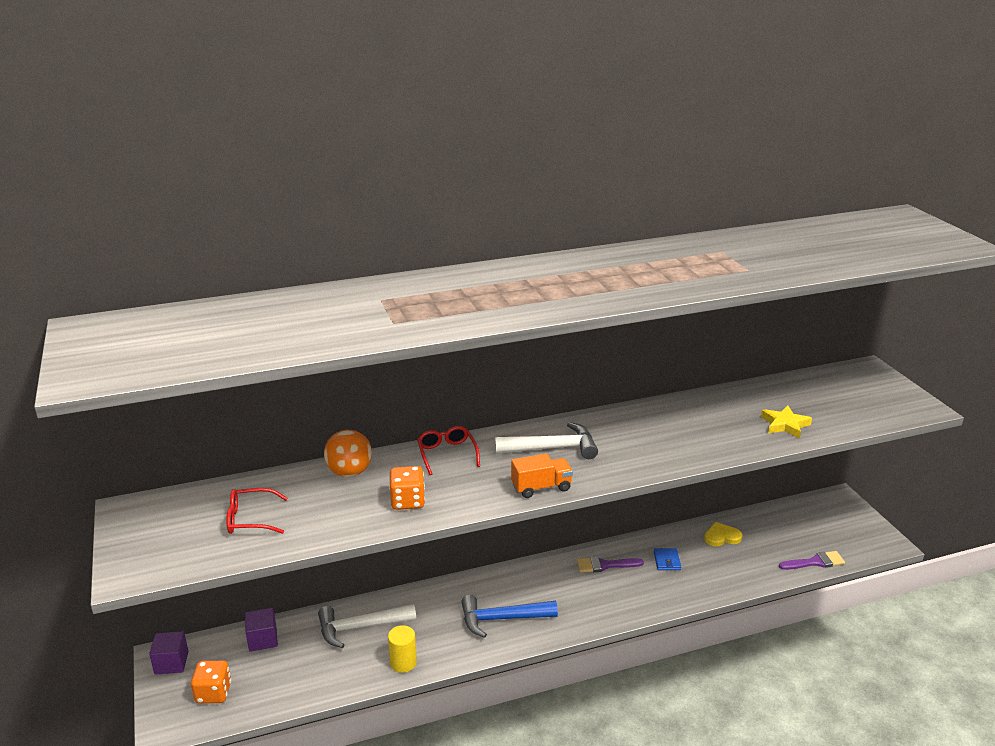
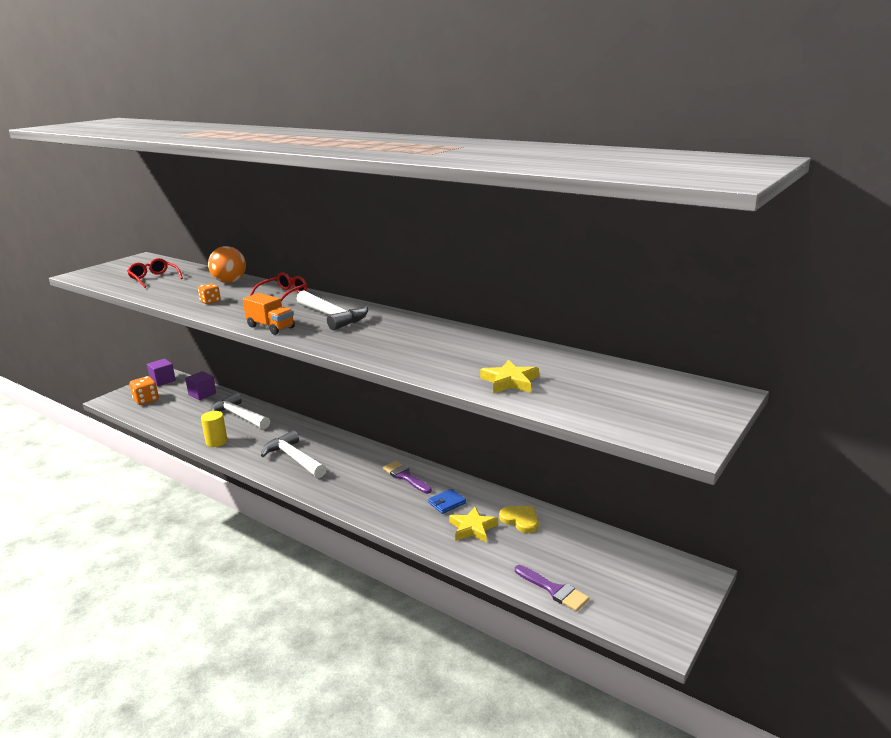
camera: 55 degrees right, 5 degrees down
(408, 501) = (210, 302): orange dice -> orange dice, size x0.63
(501, 619) = (294, 458): blue hammer -> white hammer
(713, 564) = (472, 528): none -> yellow star

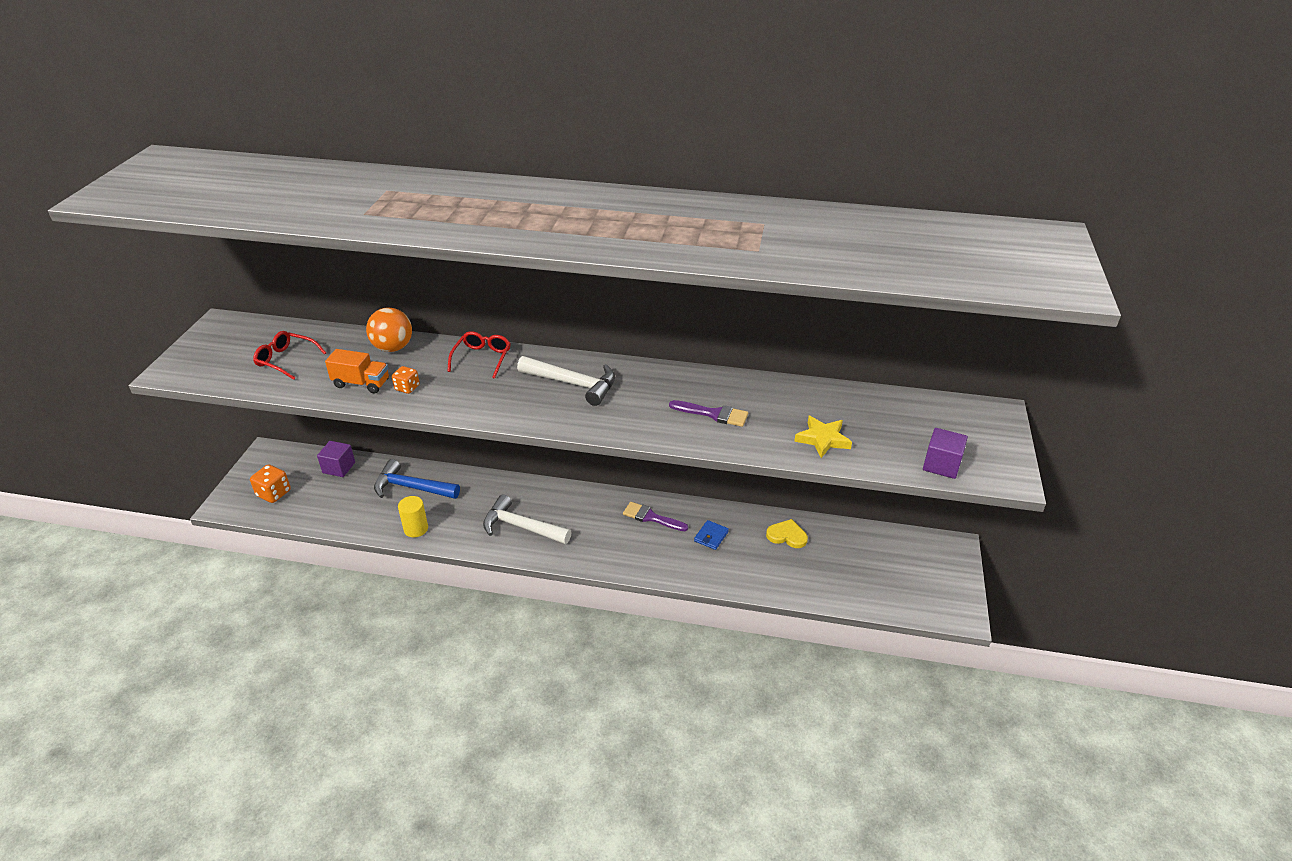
camera: 25 degrees left, 15 degrees up
(163, 380) = (268, 459): purple cube -> purple cube (941, 465)
(239, 416) = (411, 487): white hammer -> blue hammer
(271, 327) = (523, 415): orange truck -> orange truck (361, 383)
(472, 528) = (752, 557): yellow star -> none
(554, 590) = (858, 598): purple brush -> purple brush (713, 414)

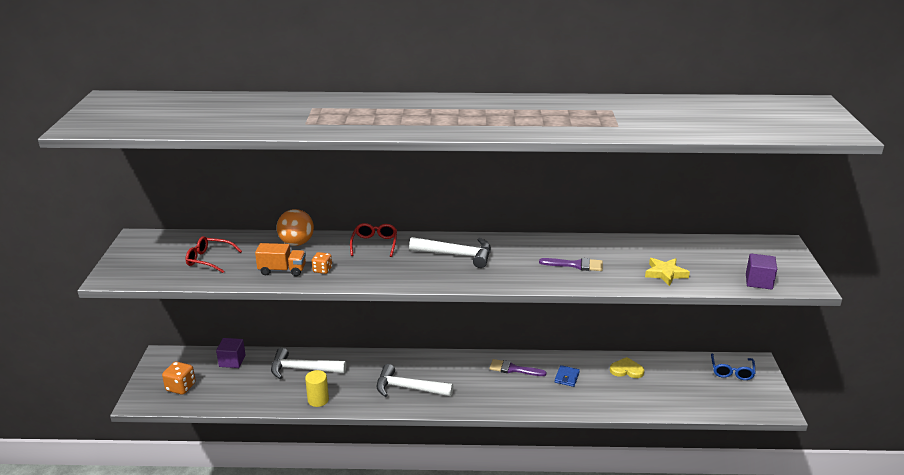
camera: 10 degrees left, 10 degrees down
(411, 487) = (302, 369): blue hammer -> white hammer
(918, 554) = (731, 371): none -> blue glasses

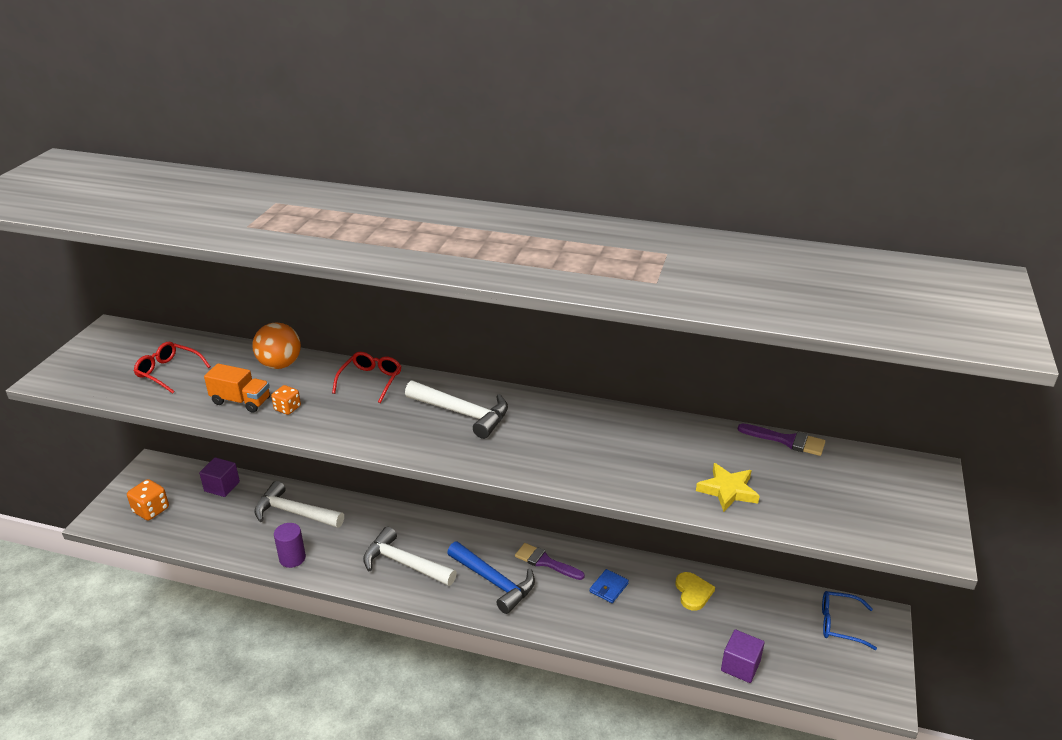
camera: 15 degrees right, 5 degrees up
(318, 400) = (292, 558): yellow cylinder -> purple cylinder
(482, 388) = (494, 582): none -> blue hammer
(576, 265) = (610, 455): purple brush -> purple brush (787, 440)
(626, 370) = (693, 592): yellow heart -> yellow heart turned 60 degrees clockwise
(731, 371) = (839, 624): blue glasses -> blue glasses turned 75 degrees clockwise
(758, 281) = (859, 528): purple cube -> purple cube (740, 666)

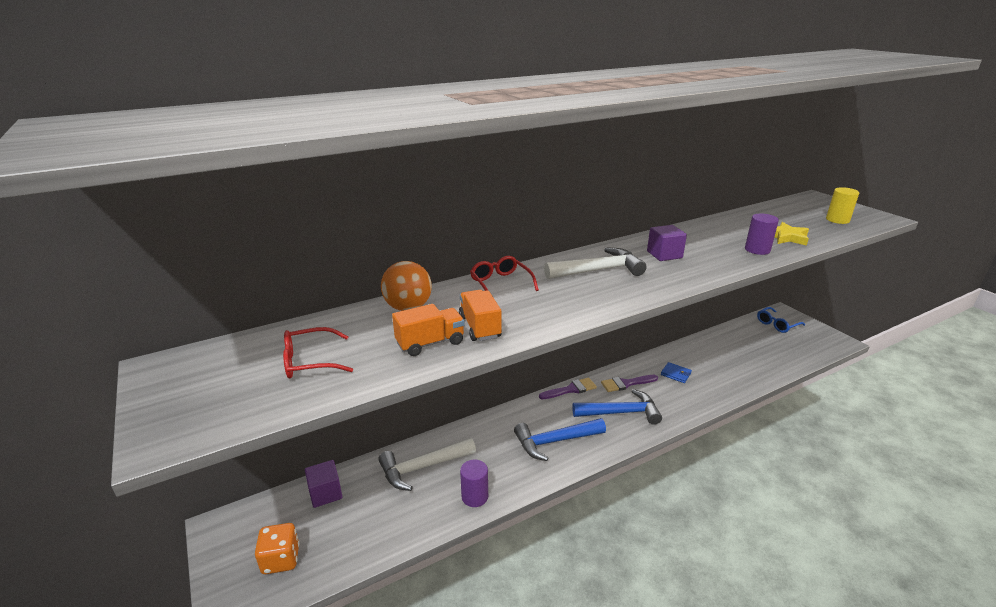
camera: 45 degrees left, 5 degrees down
(287, 408) = (479, 327): orange dice -> orange truck
(404, 563) = (554, 441): white hammer -> blue hammer
(609, 588) = (675, 374): blue wallet -> blue wallet turned 45 degrees counterclockwise
(655, 483) = (757, 250): none -> purple cylinder
(693, 592) = (710, 350): yellow heart -> none
(740, 666) = (782, 367): purple cube -> purple cube (664, 254)
(787, 440) = (754, 210): purple brush -> purple brush (571, 389)
(858, 511) = (837, 220): none -> yellow cylinder

